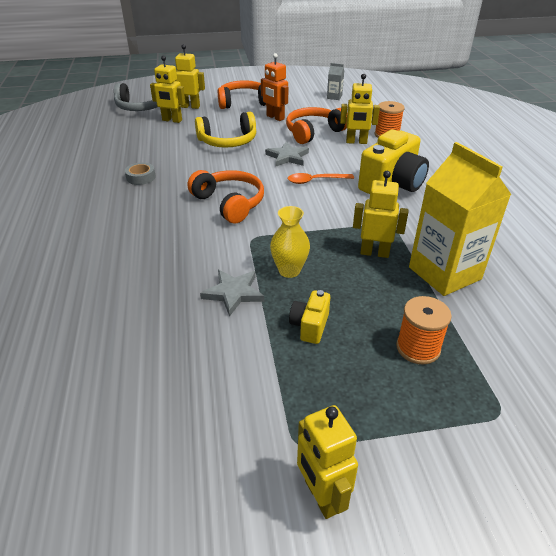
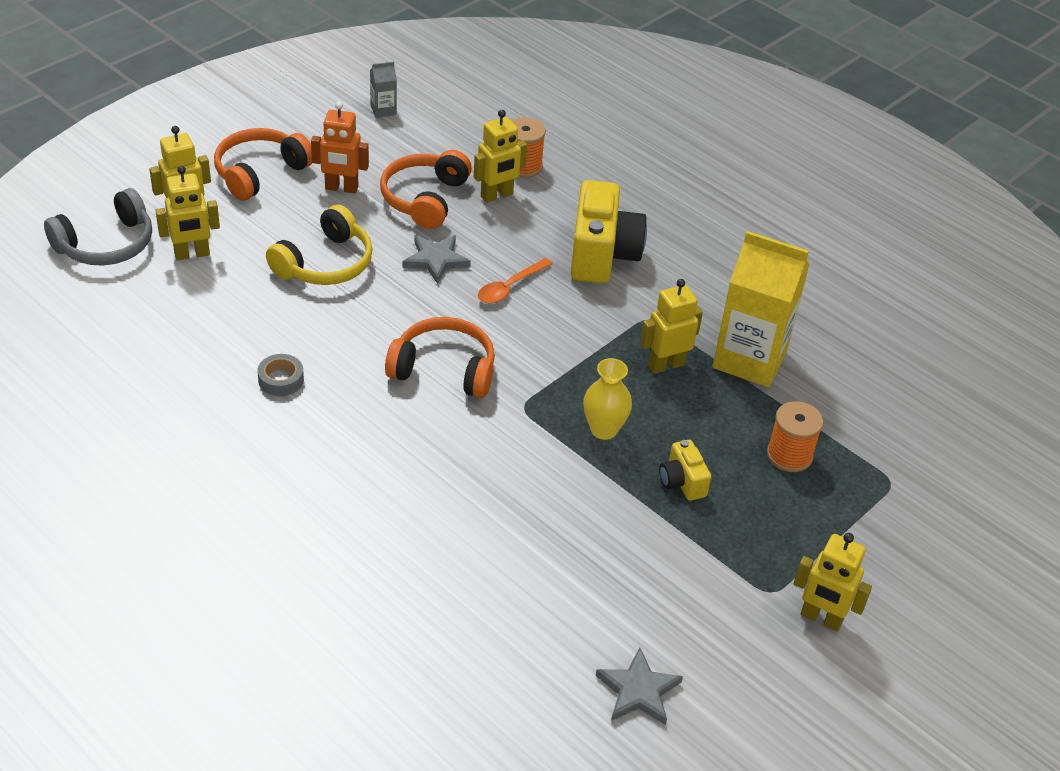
camera: 40 degrees left, 5 degrees up
(233, 293) = (576, 484): grey star -> grey star (638, 691)

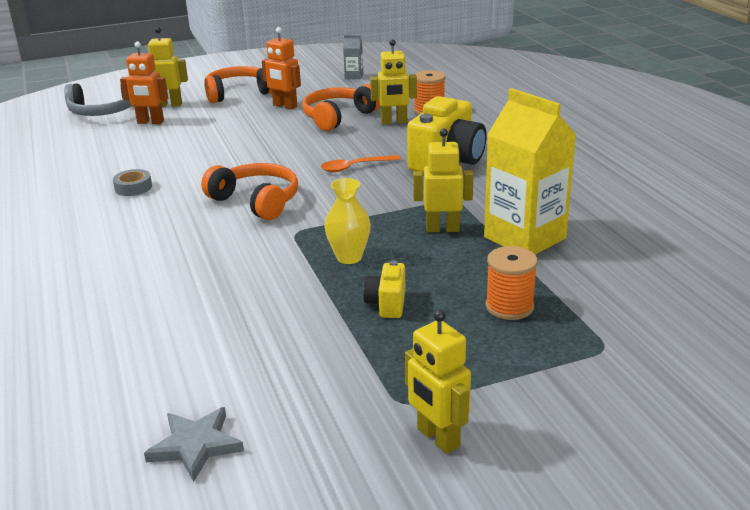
camera: 30 degrees right, 15 degrees down
(192, 254) = (150, 122): yellow robot -> orange robot
(325, 263) = (232, 138): yellow headphones -> none
(436, 260) = (313, 146): grey star -> none

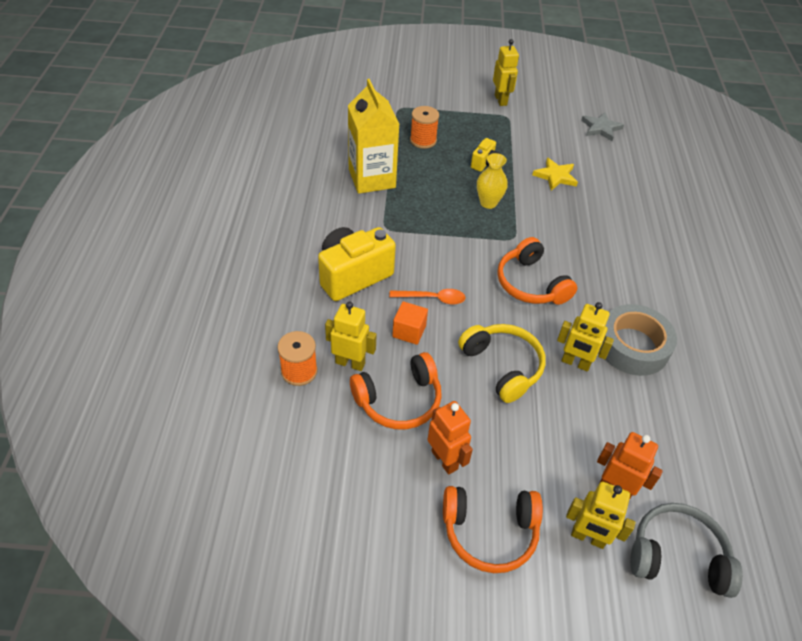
camera: 160 degrees left, 20 degrees up
(133, 187) = (632, 346): grey tape -> grey tape, size x2.11
(261, 149) = (503, 366): none -> yellow headphones
(264, 321) = (555, 176): none -> yellow star
(354, 76) = (316, 516): grey carton -> none
(360, 146) = (409, 331): none -> orange cube
(442, 229) = (415, 204): yellow robot -> yellow robot (575, 363)

